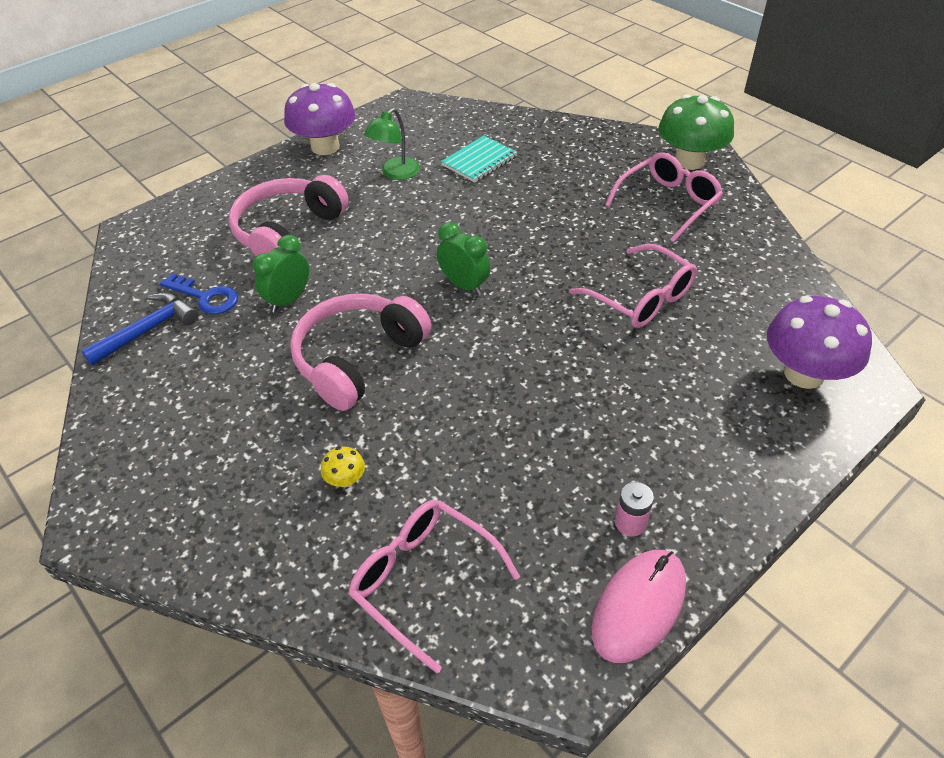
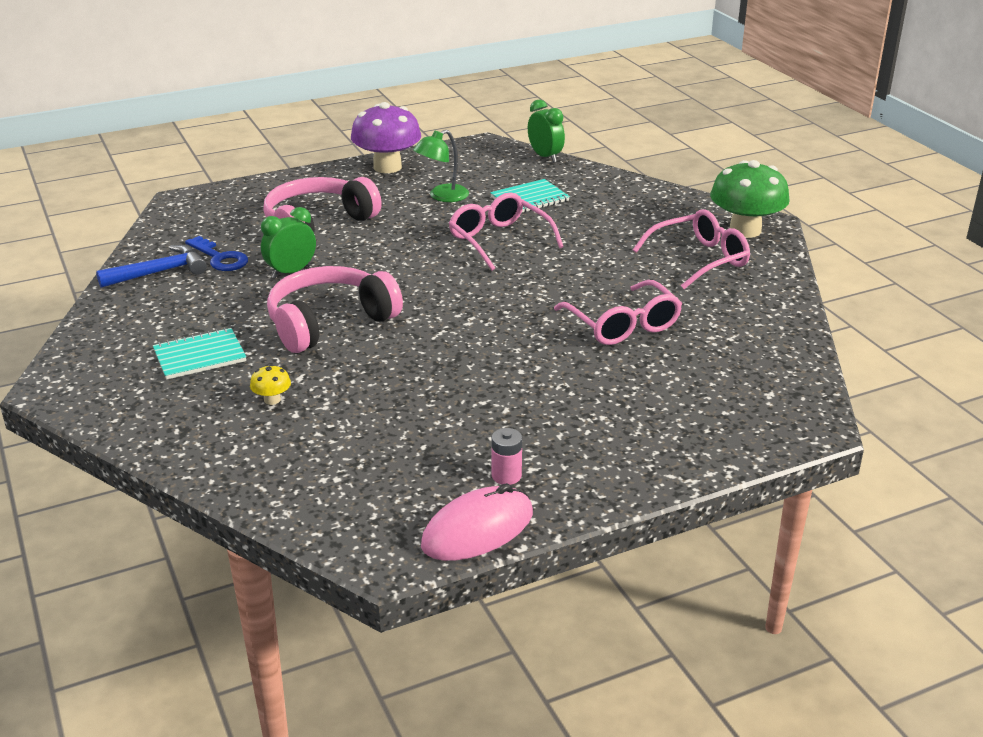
camera: 15 degrees right, 15 degrees down
(241, 437) = (200, 356): none -> turquoise notebook
(423, 580) = (300, 475): pink glasses -> pink glasses (499, 240)
(464, 285) = (457, 288): green clock -> green clock (545, 157)
(804, 374) = (748, 407): purple mushroom -> none

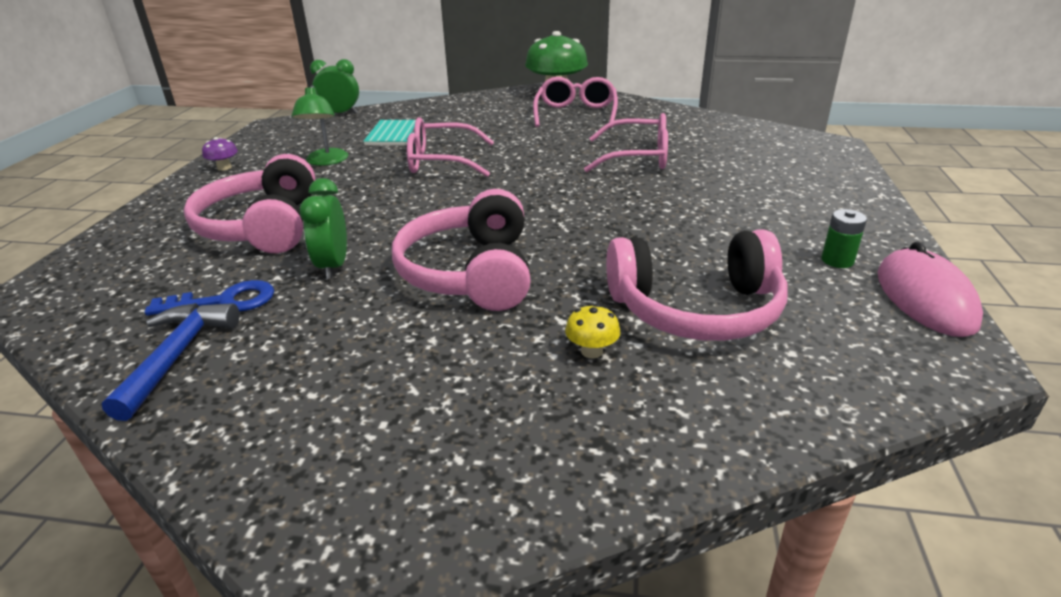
camera: 55 degrees left, 0 degrees up
(200, 356) = (432, 379): turquoise notebook -> none
(360, 426) = (696, 310): none -> pink headphones
(387, 167) = (224, 168): purple mushroom -> purple mushroom, size x0.42
(506, 476) = (837, 260): pink battery -> green battery

